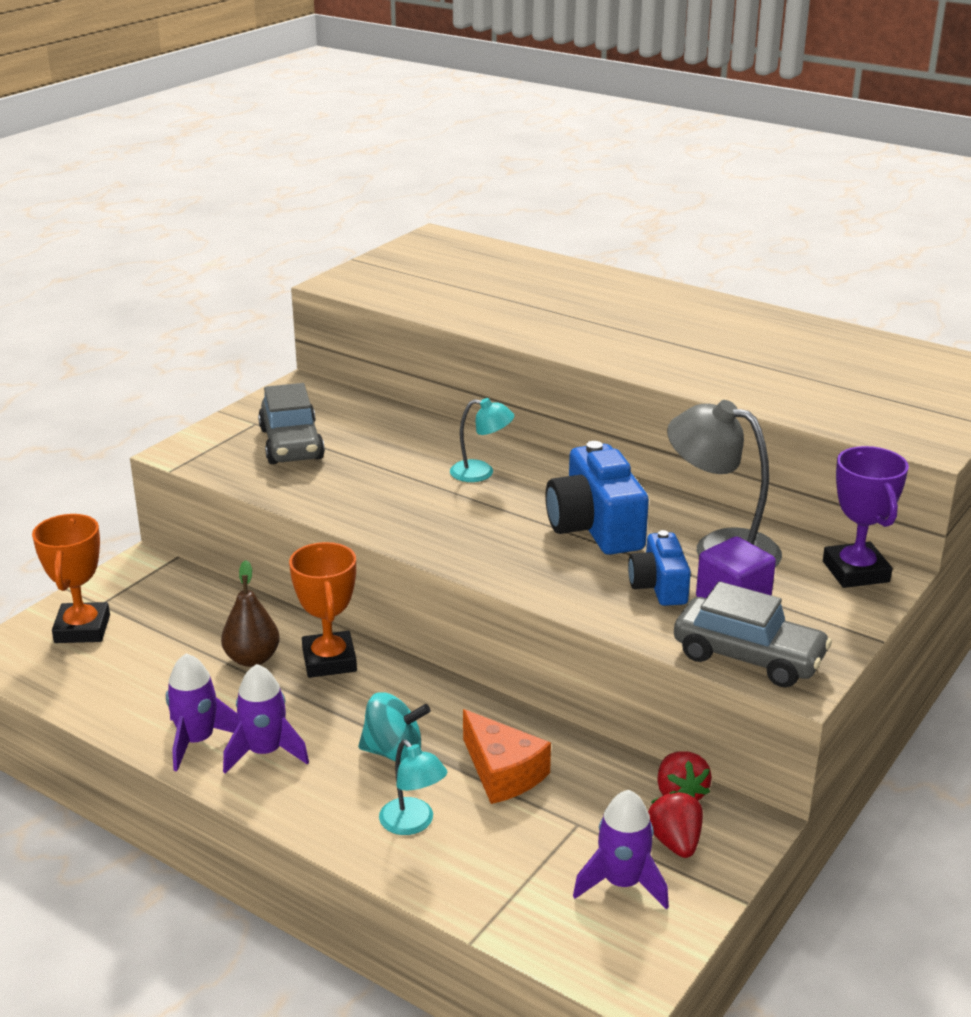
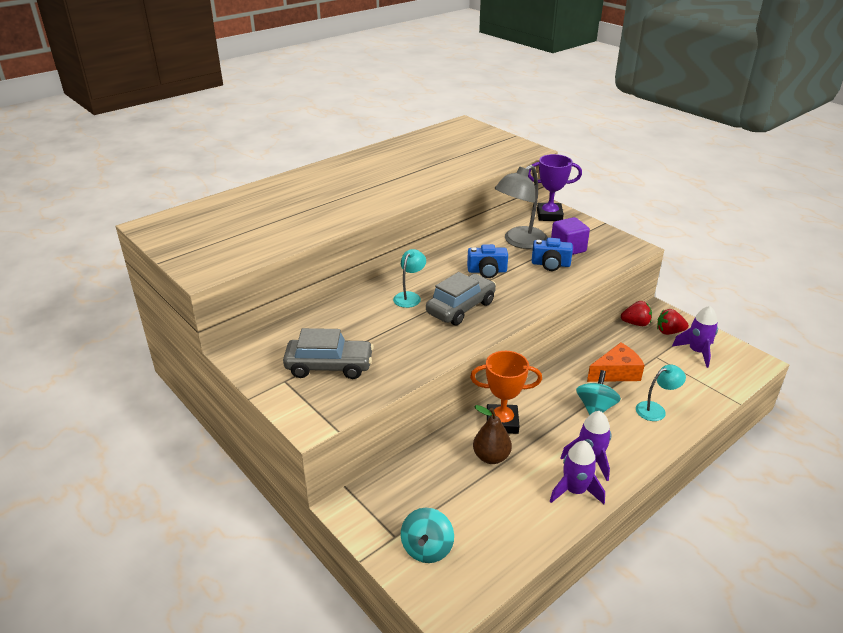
camera: 75 degrees left, 5 degrees up
(82, 629) = (427, 548): orange trophy -> turquoise spinning top
(595, 527) = (487, 271): blue camera -> blue camera, size x0.61
(748, 657) = (615, 254): grey car -> grey car (460, 308)

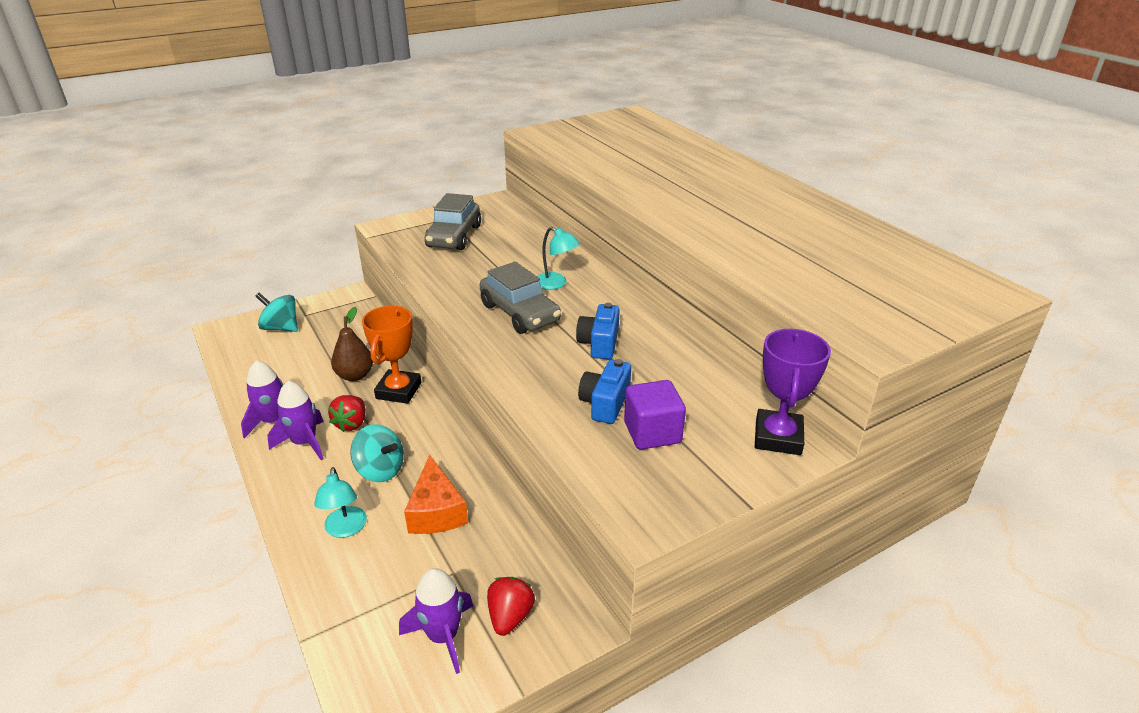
camera: 100 degrees right, 0 degrees up
(519, 242) = (680, 385): grey lamp -> none
(636, 323) = (546, 576): red strawberry -> red strawberry (351, 423)

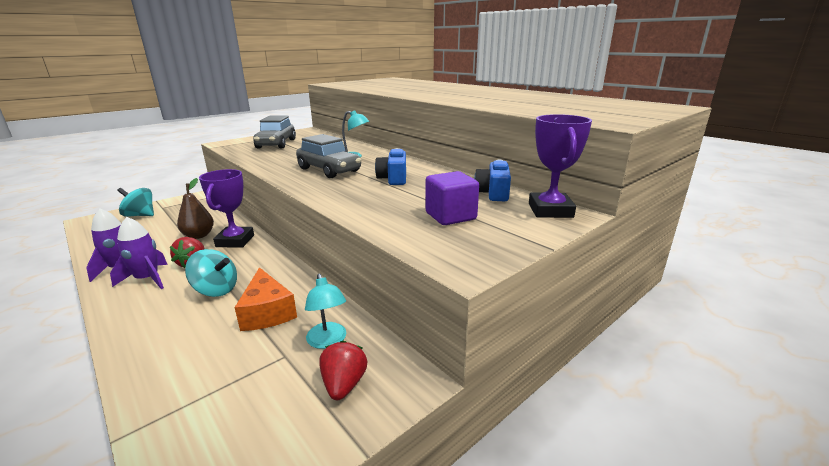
camera: 10 degrees left, 10 degrees down
(345, 529) = (178, 335): turquoise lamp -> turquoise lamp (328, 341)
(399, 391) = (235, 241): orange trophy -> purple trophy
(443, 636) = (275, 412): purple rocket -> none
(605, 403) = (407, 205): blue camera -> blue camera (493, 193)

